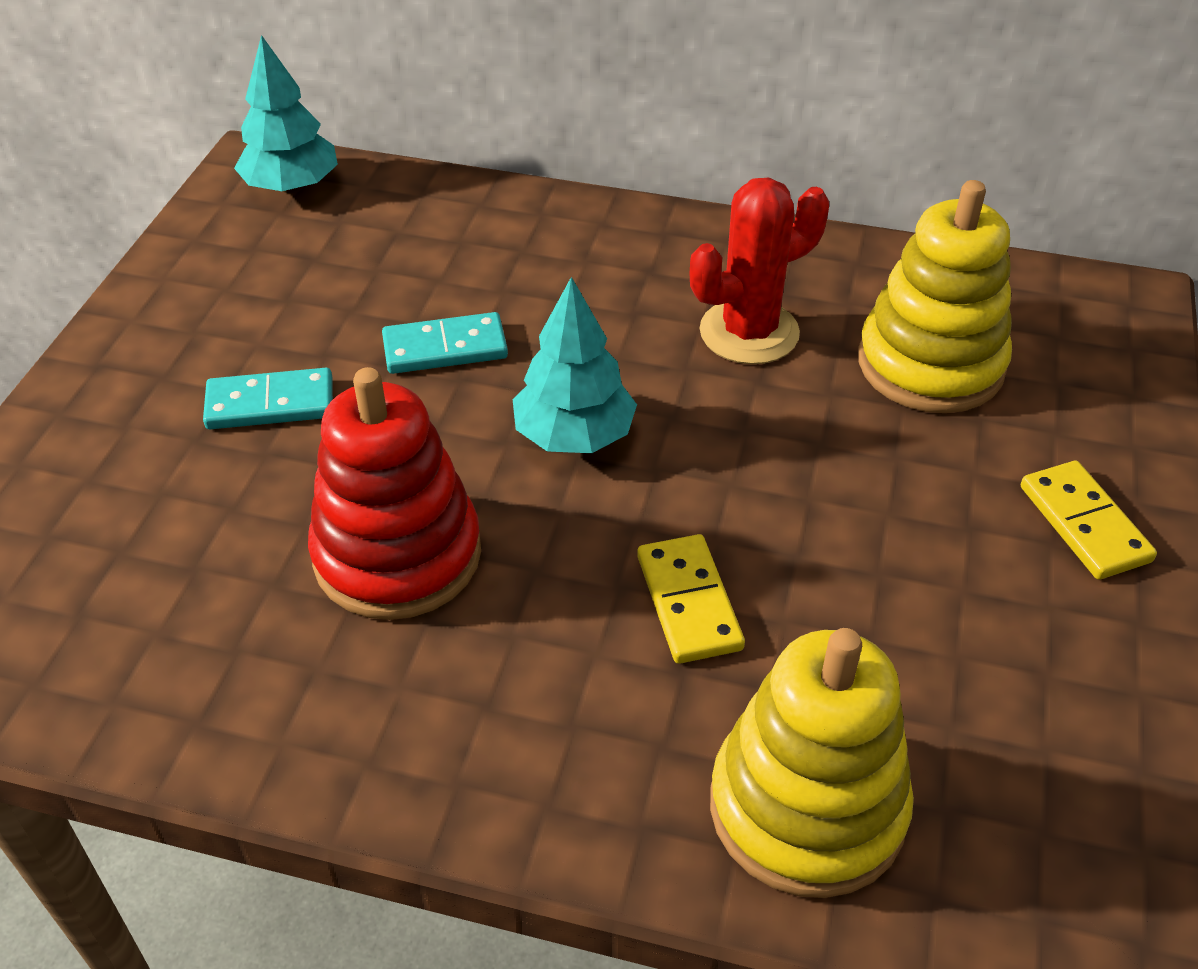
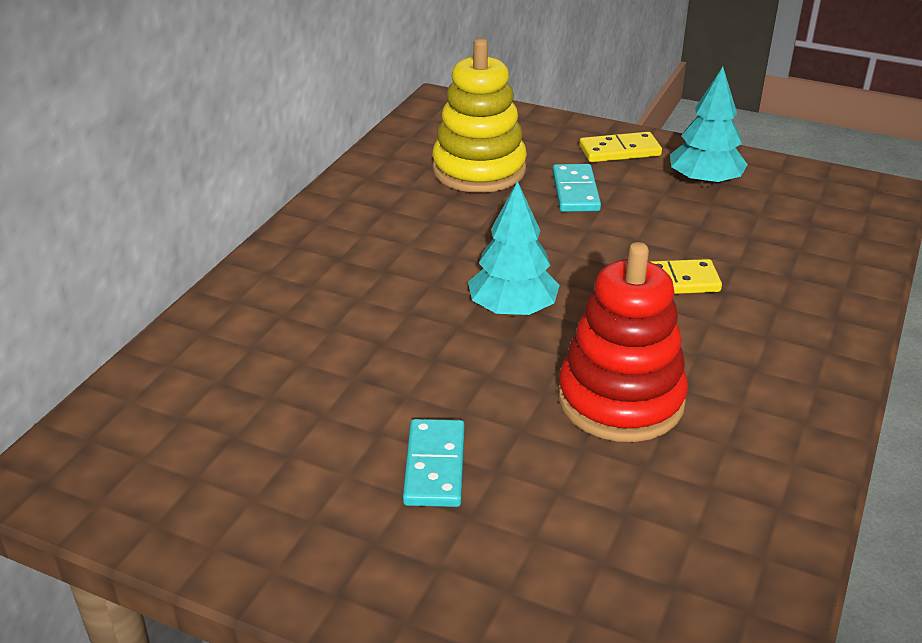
camera: 80 degrees left, 10 degrees down
(291, 187) = (101, 449): turquoise tree -> turquoise tree (704, 182)
(445, 348) = (394, 363): turquoise domino -> turquoise domino (575, 191)
(749, 332) = (425, 227): red cactus -> none
(807, 808) = (815, 263): yellow stacking toy -> none

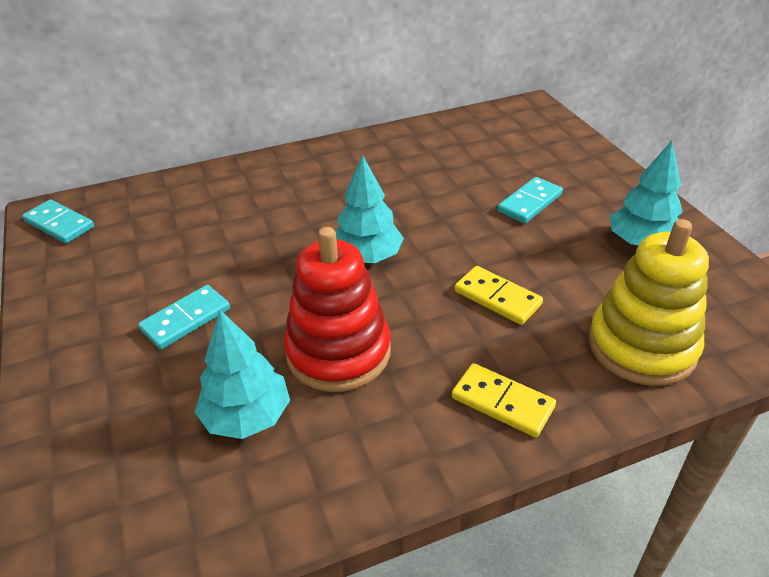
camera: 45 degrees right, 5 degrees up
(90, 477) = (59, 224): none -> turquoise domino
(479, 170) = (487, 159): yellow stacking toy -> yellow stacking toy (641, 346)
(619, 151) = (609, 190): yellow domino -> yellow domino (502, 402)
(634, 498) = (247, 416): none -> turquoise tree

